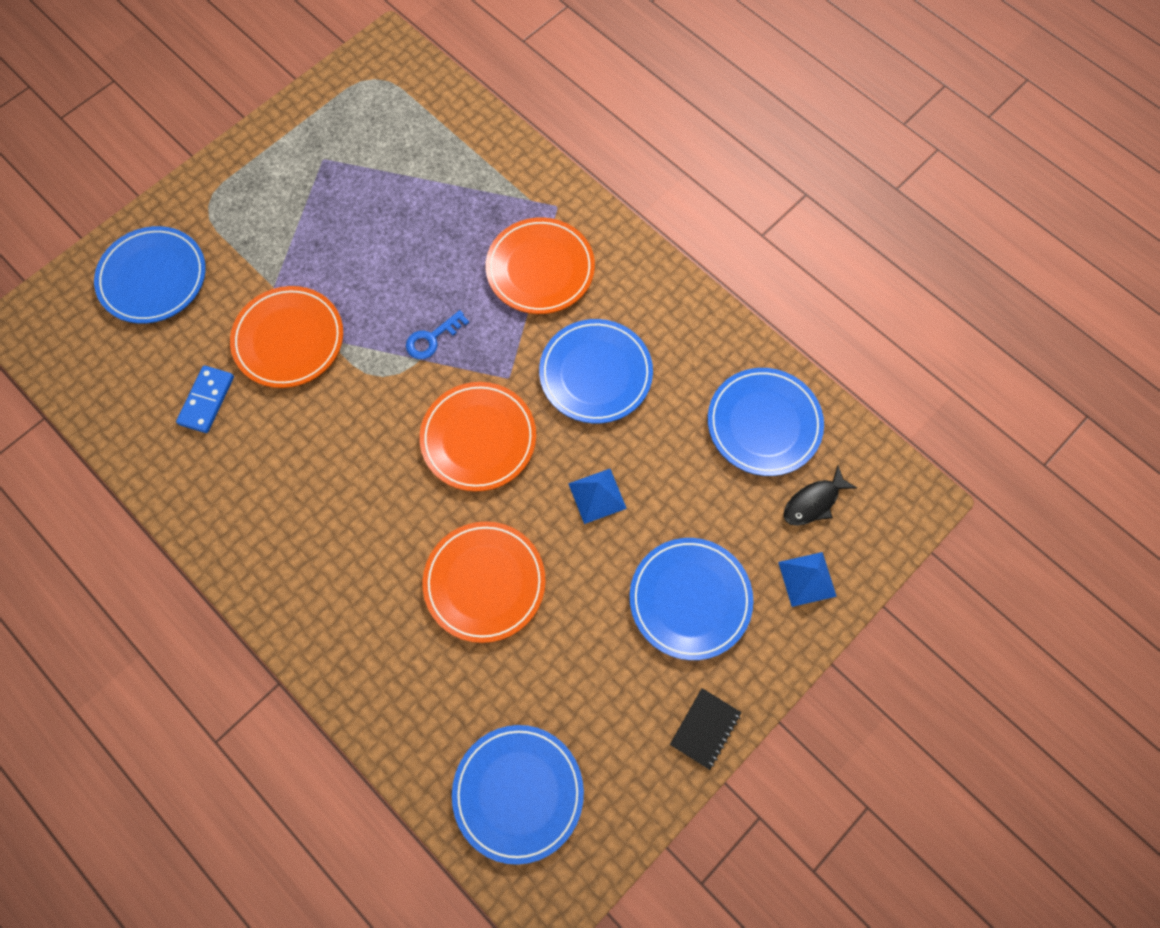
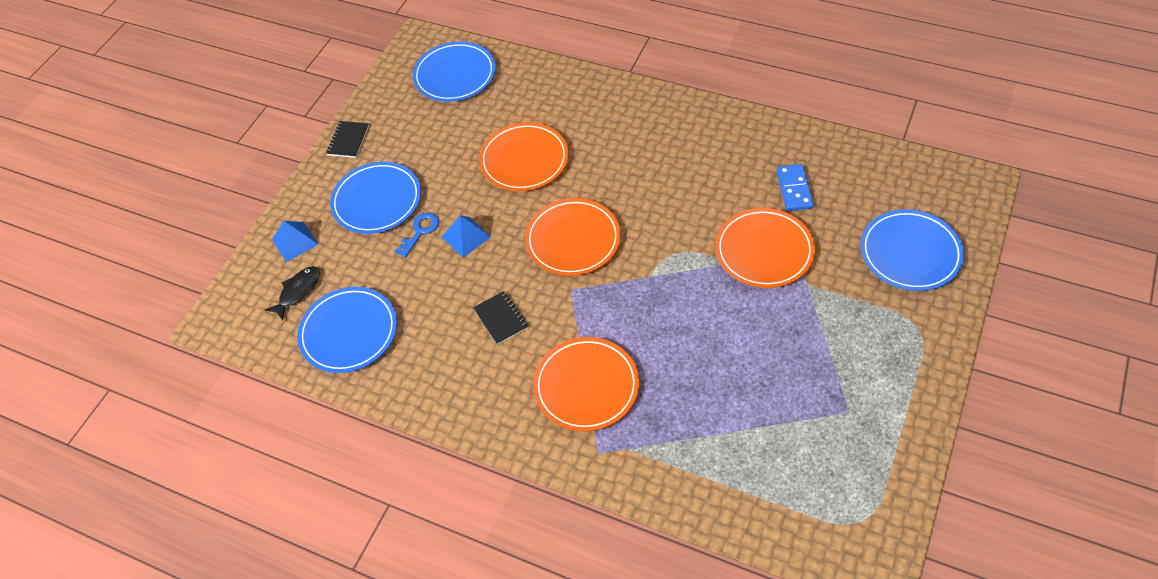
camera: 165 degrees right, 15 degrees down
(432, 338) = (649, 295): blue key -> blue key (420, 232)
(595, 373) = (501, 319): blue plate -> black notebook

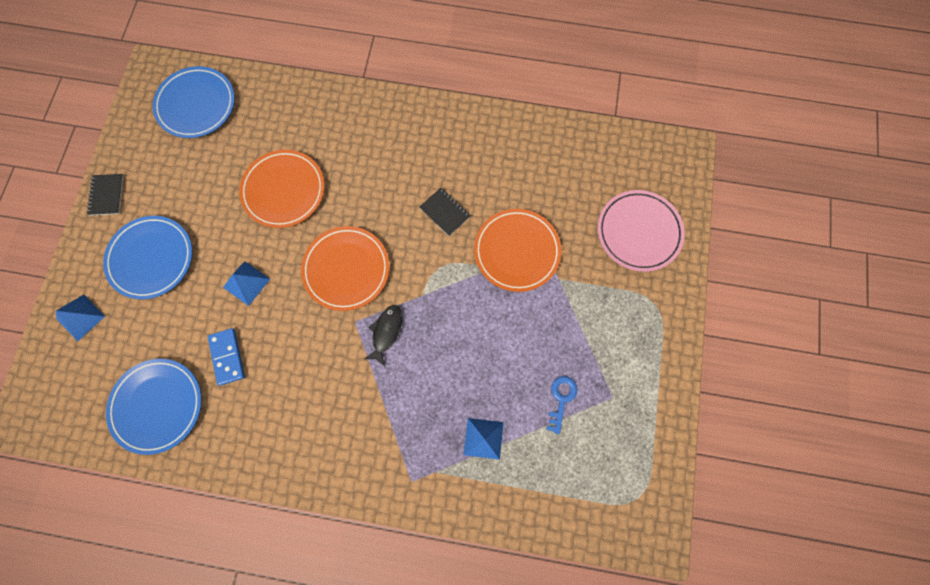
camera: 20 degrees left, 20 degrees up
(298, 291) = (97, 371): black fish -> black fish (386, 332)
(420, 232) = (201, 285): blue key -> blue key (561, 399)
(501, 319) = (297, 364): black notebook -> black notebook (445, 212)
(586, 386) = (388, 418): orange plate -> none
(688, 425) = (483, 438): none -> blue pyramid
(794, 189) = (532, 183): blue domino -> blue domino (227, 357)
(910, 253) = (638, 232): blue plate -> pink plate

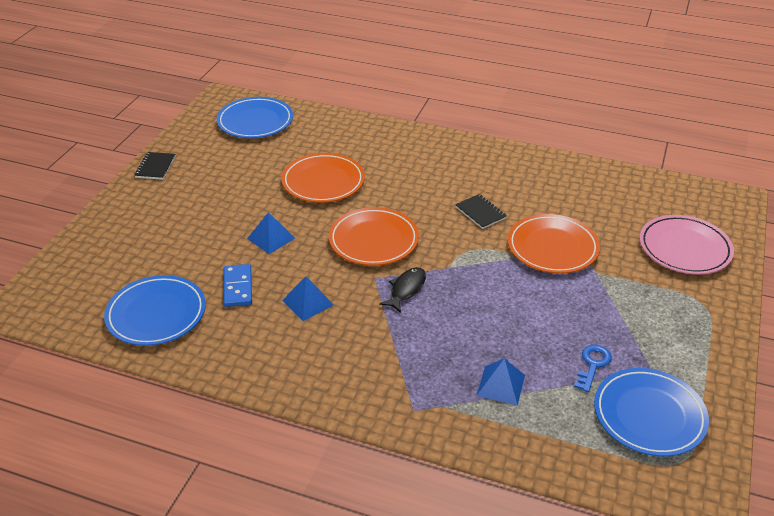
camera: 10 degrees right, 35 degrees down
(80, 317) = (102, 242): blue pyramid -> blue pyramid (307, 302)
(151, 258) = (183, 211): blue plate -> blue plate (649, 415)

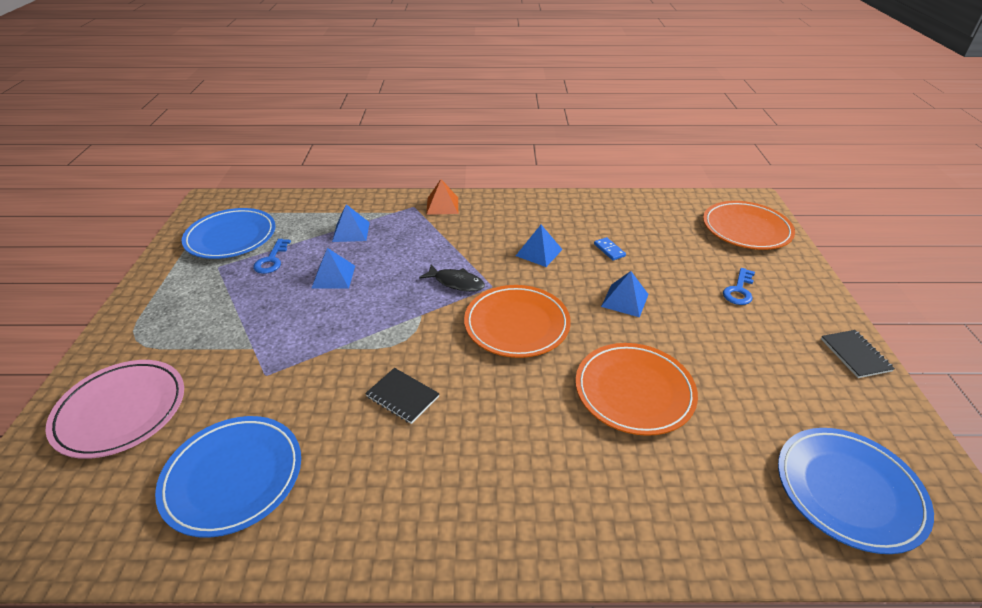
camera: 160 degrees right, 0 degrees up
(156, 314) = (650, 219): blue plate -> blue plate (233, 477)
(170, 223) = (739, 290): none -> blue key
(237, 287) = (609, 250): blue domino -> blue domino, size x0.62
(377, 401) = (442, 205): none -> orange pyramid
(406, 289) = (456, 282): black fish -> black fish turned 75 degrees counterclockwise
(525, 326) = (333, 276): none -> blue pyramid
(552, 247) = (303, 367): orange plate -> orange plate (746, 229)

